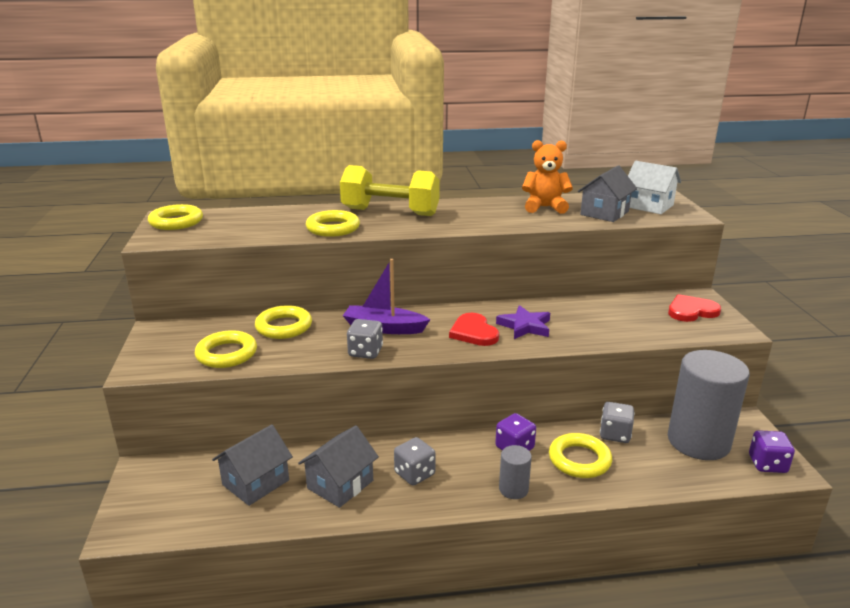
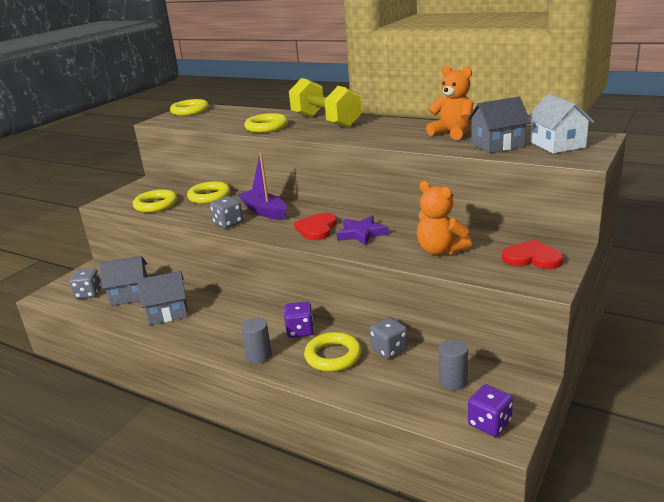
camera: 40 degrees right, 0 degrees up
(414, 474) = (215, 322): grey dice -> grey dice (88, 293)
(617, 323) = (440, 250): none -> orange teddy bear
(698, 441) = (453, 381): grey cylinder -> grey cylinder, size x0.45

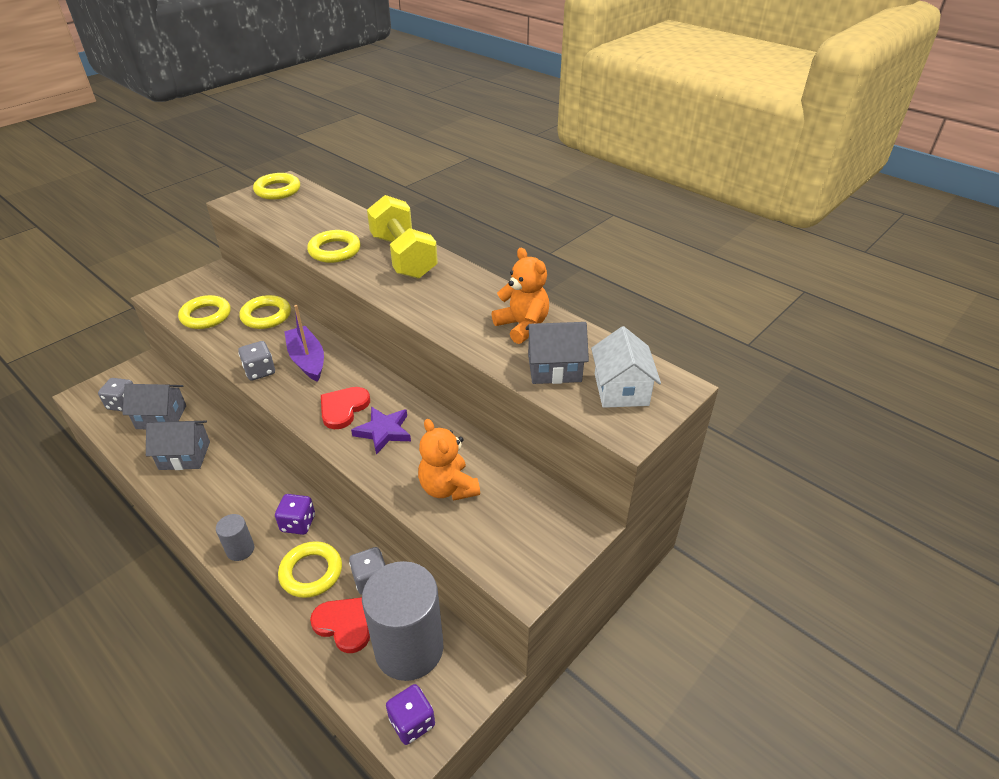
camera: 10 degrees right, 15 degrees up
(453, 381) = (409, 648): grey cylinder -> grey cylinder, size x2.23
(532, 258) = (537, 532): red heart -> red heart (344, 624)

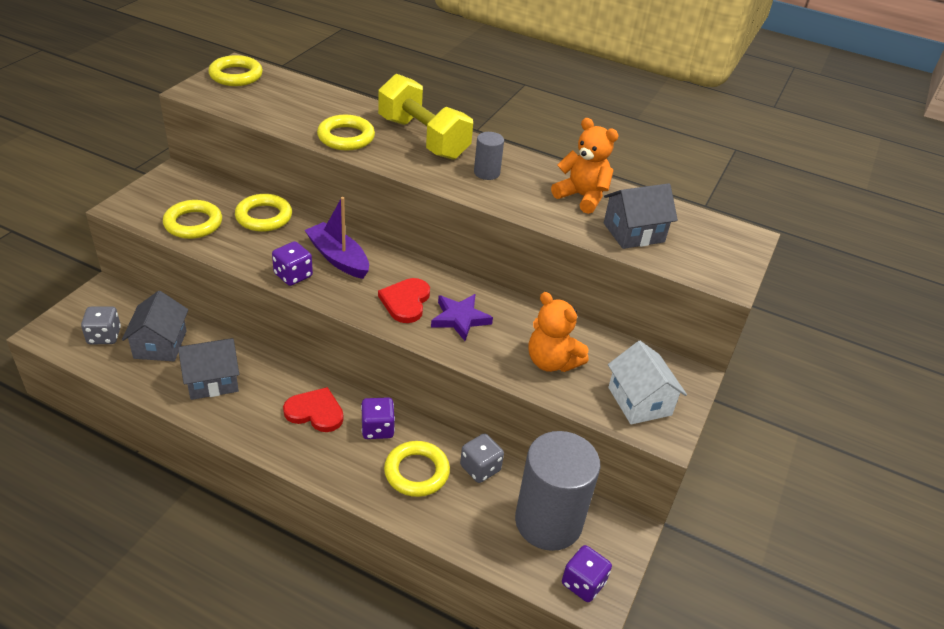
camera: 20 degrees left, 0 degrees up
(161, 417) = (160, 344): grey house -> grey house turned 75 degrees counterclockwise
(240, 550) = (330, 464): grey cylinder -> grey cylinder (486, 173)
(260, 371) = (293, 275): grey dice -> purple dice
(344, 624) = (475, 513): red heart -> red heart (315, 412)
(621, 389) = (702, 245): white house -> white house (639, 401)

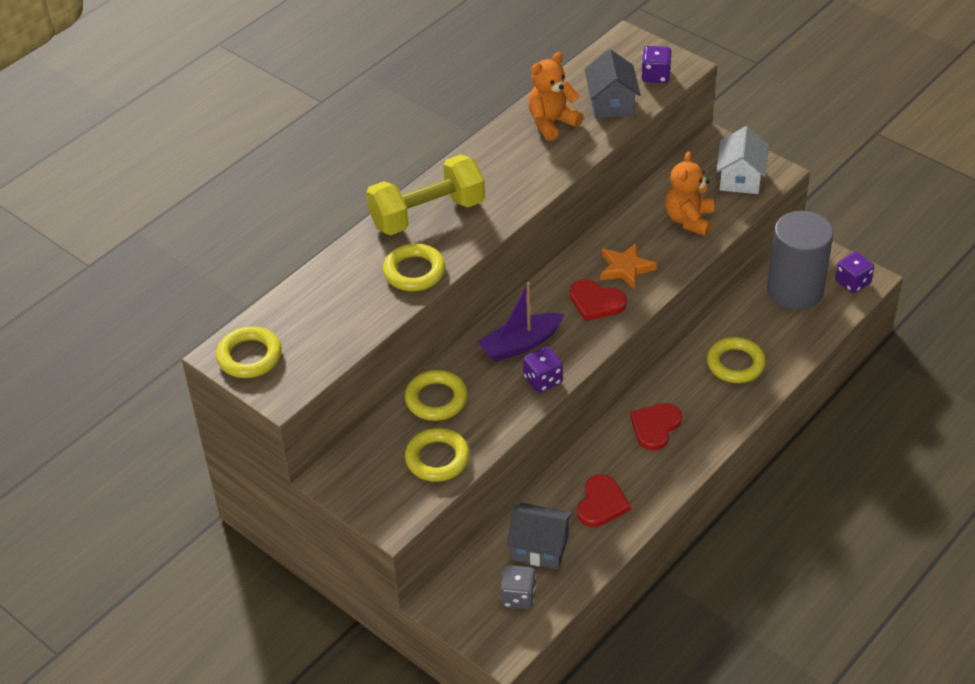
camera: 70 degrees left, 5 degrees up
(212, 381) = (601, 503): grey house -> red heart
(377, 429) = (682, 384): purple dice -> purple dice (655, 76)
(460, 319) = (625, 268): purple star -> orange star
(480, 468) = (735, 322): grey dice -> none
(486, 173) = (500, 178): grey cylinder -> none
(551, 362) = (689, 220): orange teddy bear -> orange teddy bear turned 135 degrees clockwise
(639, 401) = (740, 178): white house -> white house turned 75 degrees counterclockwise

